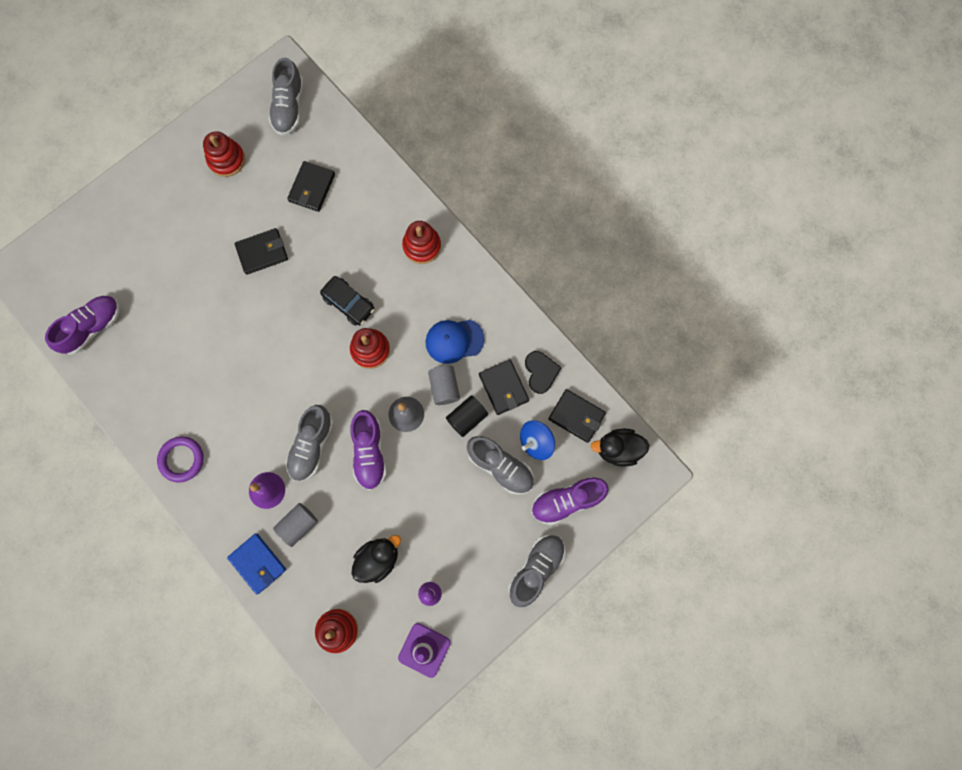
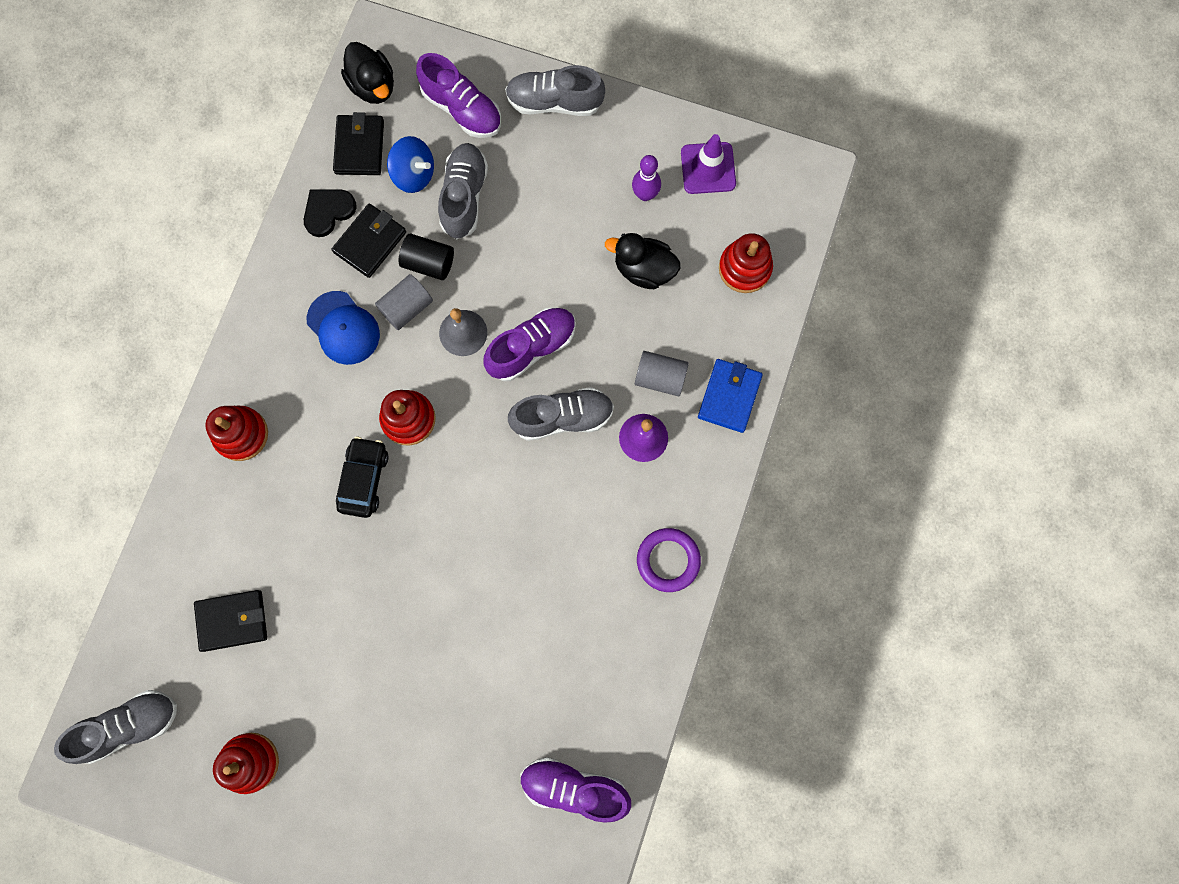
camera: 120 degrees left, 0 degrees up
(262, 252) = (355, 629): black wallet -> none

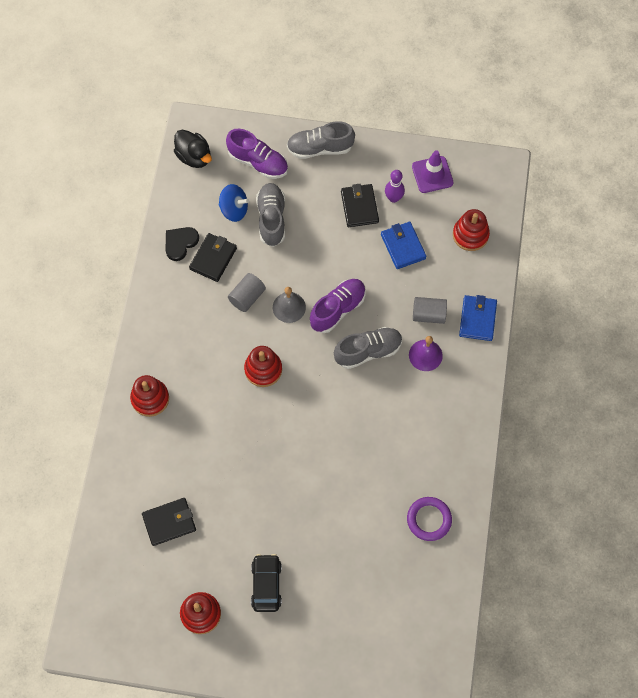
camera: 10 degrees left, 10 degrees down
(129, 725) = (111, 604): grey shoe -> none
(343, 328) = (206, 317): blue cap -> none
(359, 147) = (193, 198): black wallet -> black wallet (359, 207)
(364, 479) = (241, 414): black car -> black car (266, 585)
(429, 263) = (256, 265): black cylinder -> none
(574, 787) = (426, 591): purple shoe -> none
(644, 269) = (403, 246): black duck -> blue wallet
(668, 560) = (459, 432): purple ring -> purple ring (429, 519)

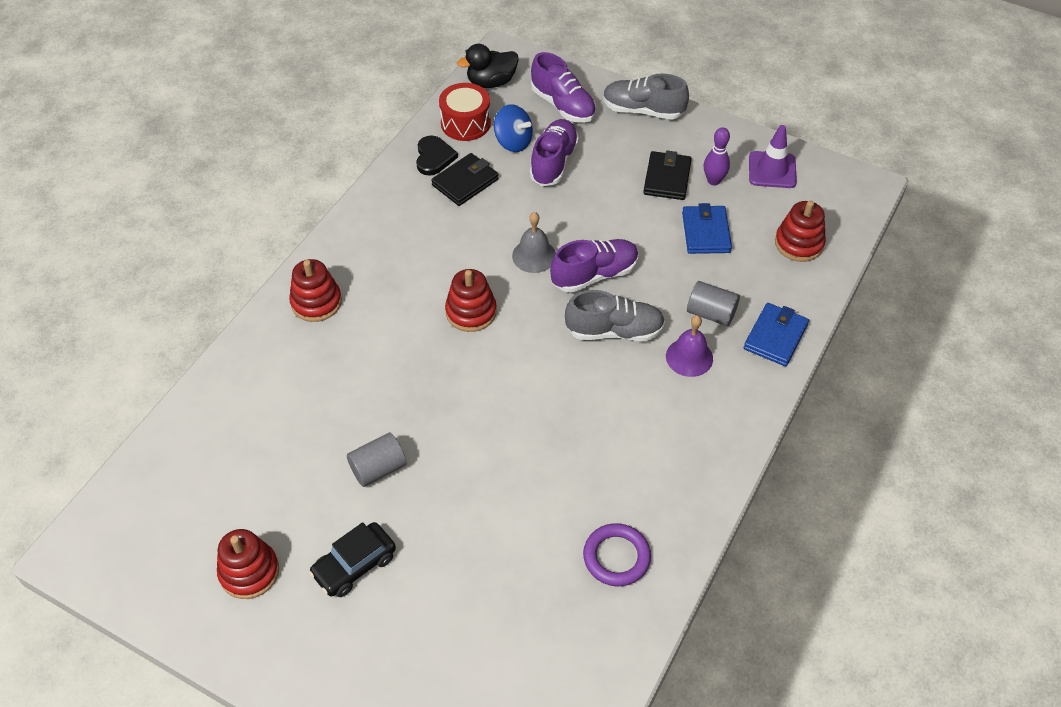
camera: 20 degrees right, 15 degrees down
(169, 522) = (267, 446): black wallet -> none
(180, 243) = (434, 157): black heart -> black heart turned 120 degrees clockwise
(191, 203) = (465, 123): none -> red drum
(194, 157) = (491, 82): black duck -> black duck turned 90 degrees clockwise
(247, 297) = (487, 231): grey cylinder -> grey cylinder (378, 468)
(266, 585) = (354, 565): black car -> black car turned 150 degrees counterclockwise
(271, 219) = (554, 162): grey shoe -> purple shoe

